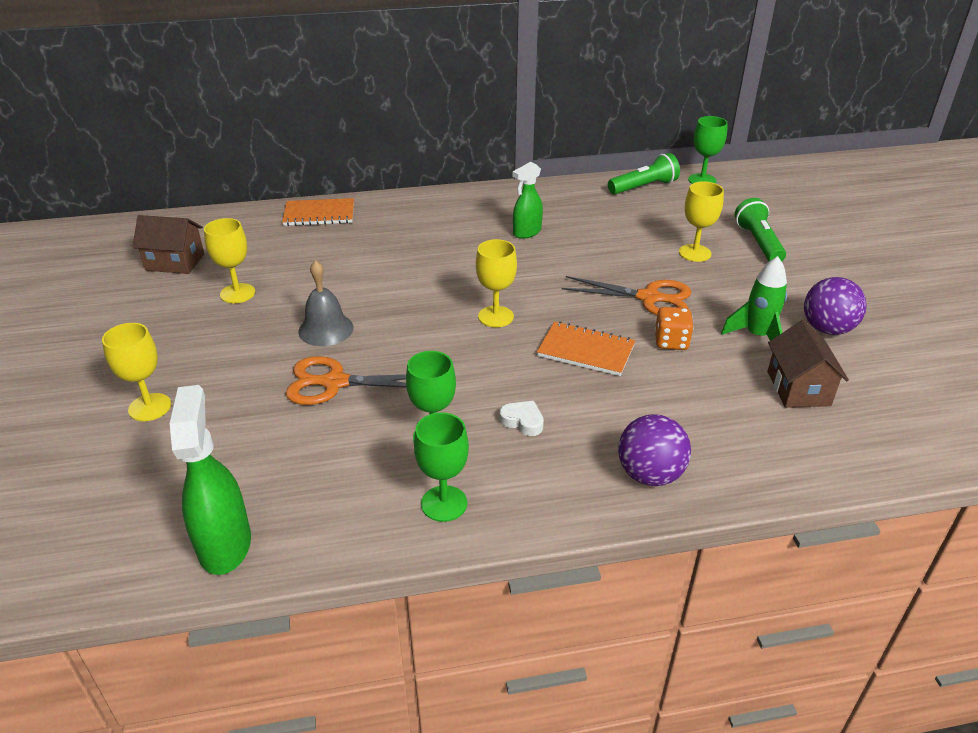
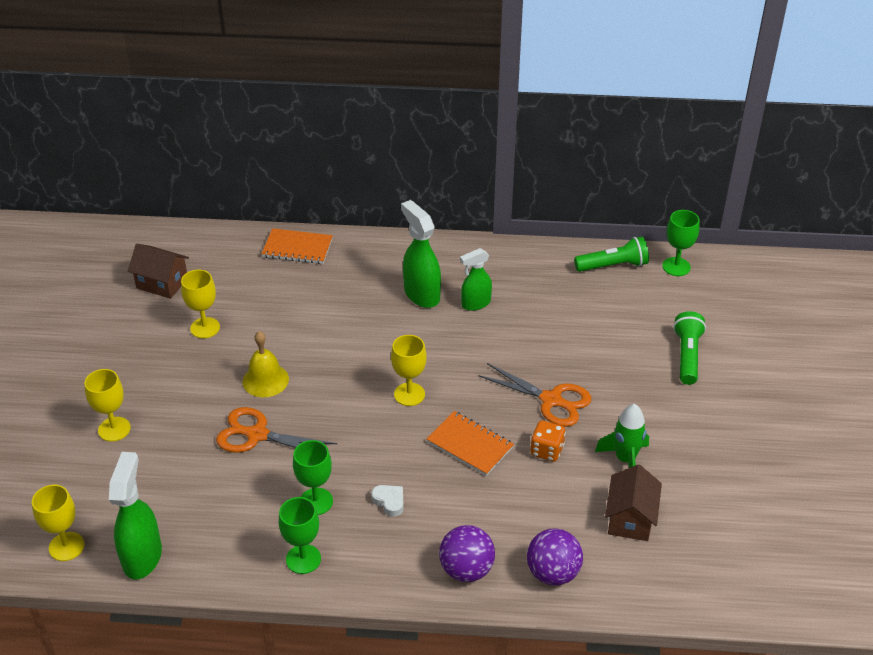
camera: 15 degrees right, 5 degrees up
(326, 329) = (265, 380): grey bell -> yellow bell
(467, 233) = (421, 294): none -> green spray bottle
(694, 253) = (619, 357): yellow goblet -> yellow goblet (66, 546)
(827, 329) = (692, 465): purple ball -> purple ball (553, 573)

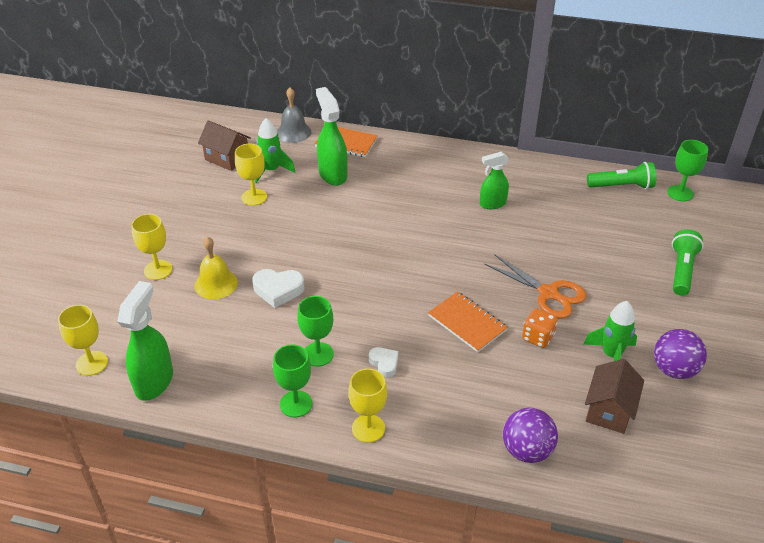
camera: 10 degrees right, 0 degrees up
(218, 292) = (271, 170): none -> green rocket
(233, 241) = (293, 132): none -> grey bell
(256, 435) = (278, 290): orange scissors -> white heart
(265, 380) = (296, 245): yellow bell -> yellow bell (216, 284)
(409, 394) = (420, 272): yellow goblet -> yellow goblet (368, 428)
(421, 294) = (446, 191): green spray bottle -> green spray bottle (332, 174)
(466, 570) = (444, 435): purple ball -> purple ball (674, 370)

